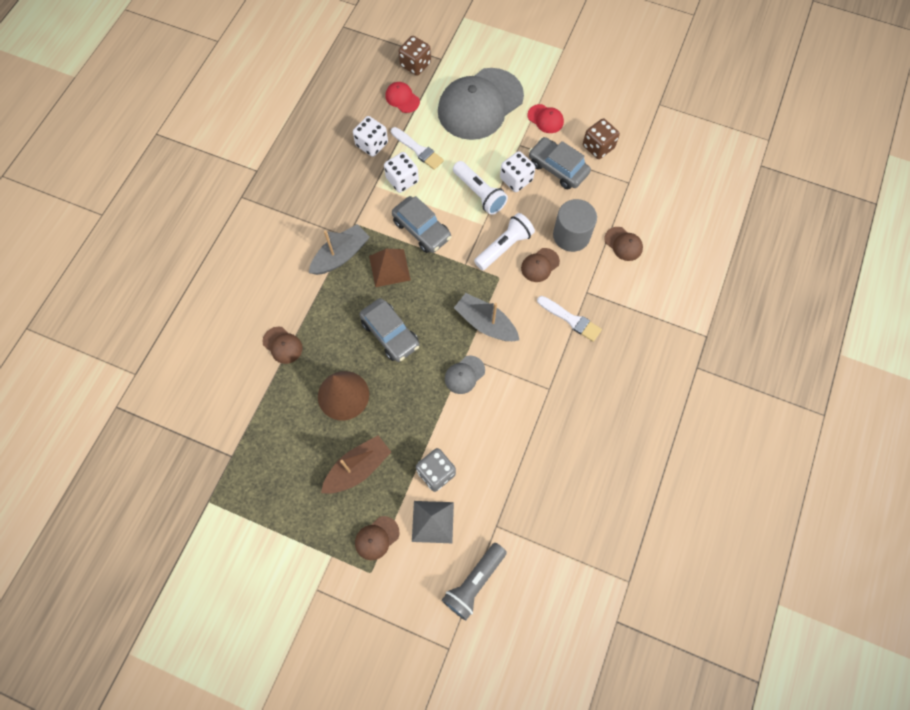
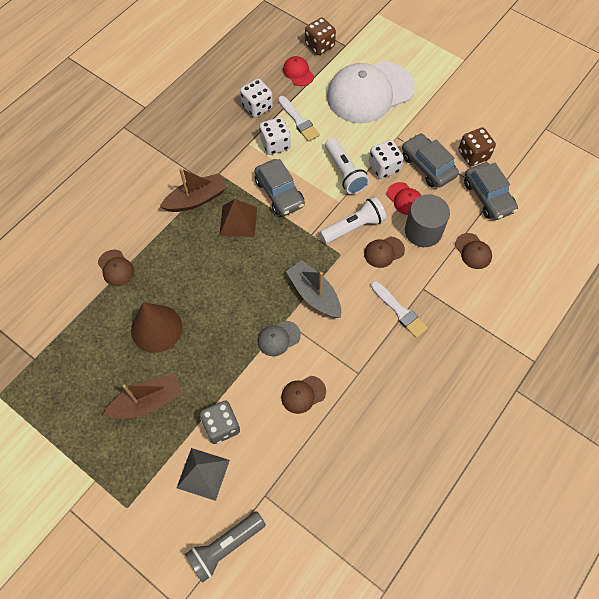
camera: 15 degrees right, 5 degrees down
(341, 255) = (196, 199): grey boat -> brown boat
(376, 538) = (143, 475): brown cap -> brown cap (303, 394)
(390, 334) = (219, 282): grey car -> grey car (488, 197)
(480, 104) = (369, 92): grey cap -> white cap
(545, 119) = (429, 118): red cap -> red cap (404, 199)

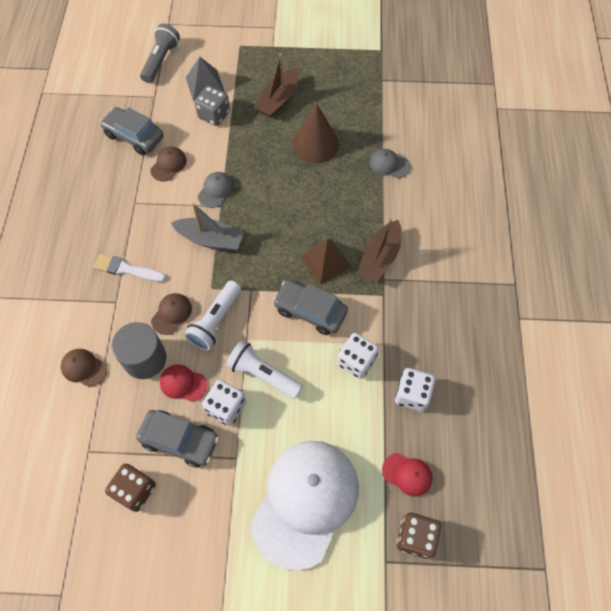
camera: 145 degrees right, 0 degrees up
(116, 268) = (389, 165): brown cap -> grey cap
(299, 121) = (355, 406): white brush -> none
(488, 197) = (94, 443): grey car -> grey car (134, 136)

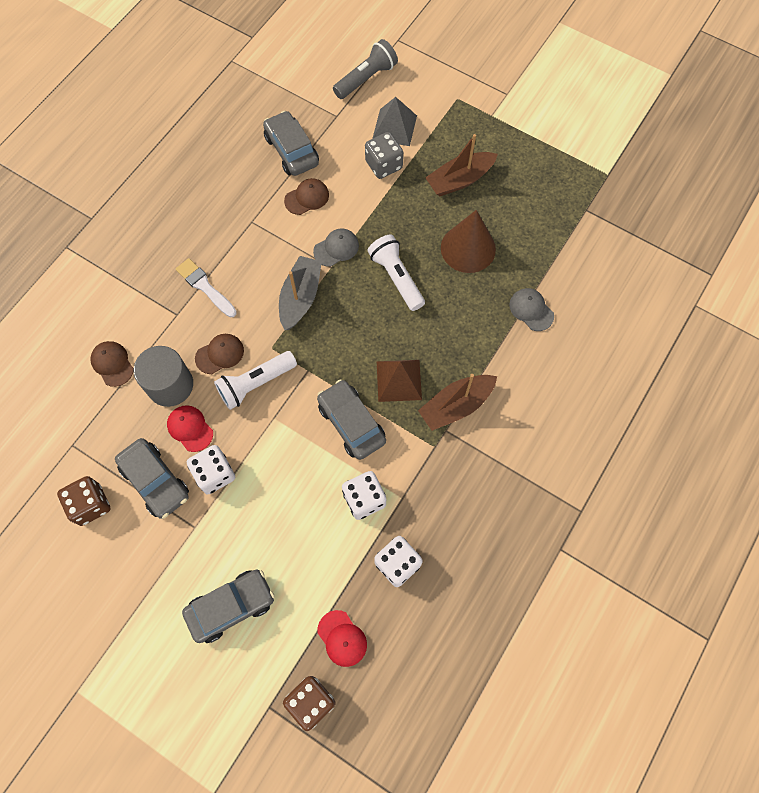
camera: 30 degrees right, 5 degrees up
(210, 239) = (300, 297): grey boat -> grey boat turned 120 degrees counterclockwise
(263, 375) = (267, 461): white flashlight -> white flashlight (396, 277)
(305, 502) = (231, 607): white cap -> grey car

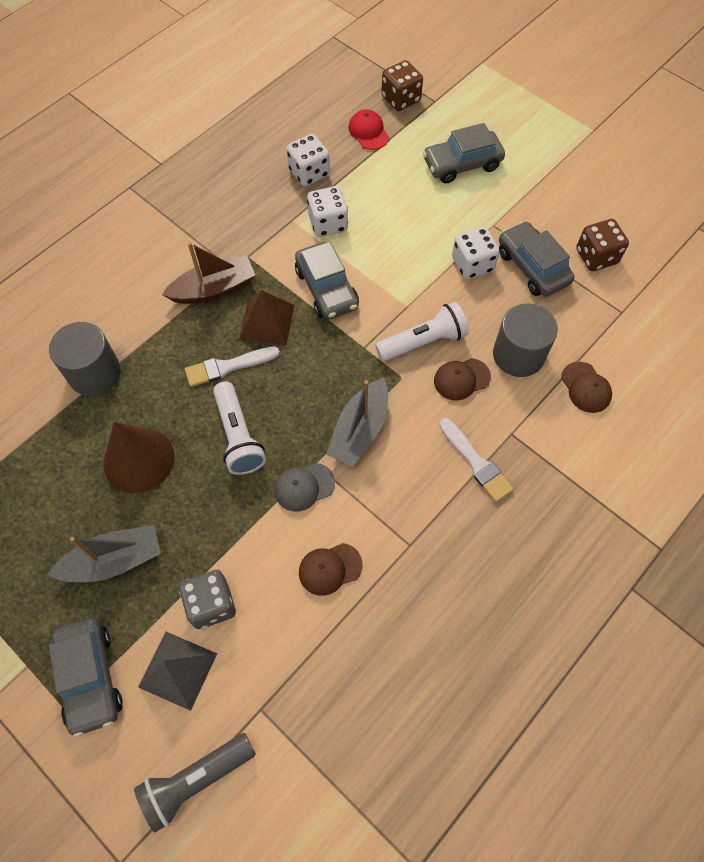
camera: 170 degrees left, 5 degrees down
(190, 428) = (497, 309): red cap -> none
(292, 150) = (339, 654): grey car -> grey car (90, 677)
(421, 333) = (228, 367): none -> white brush
(459, 180) = (114, 560): brown boat -> grey boat
(531, 310) = (94, 373): grey cap -> grey cylinder

